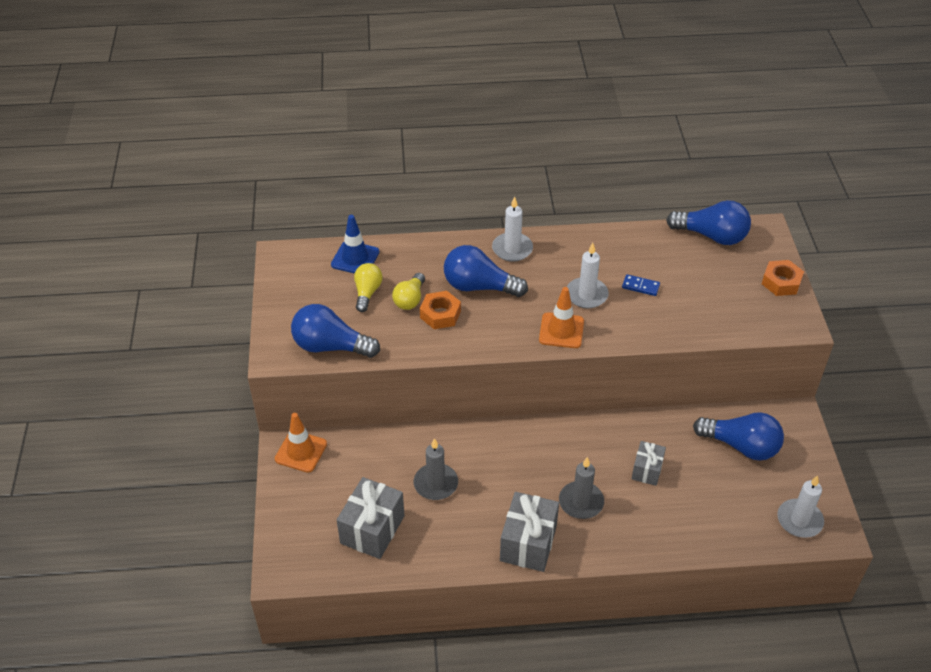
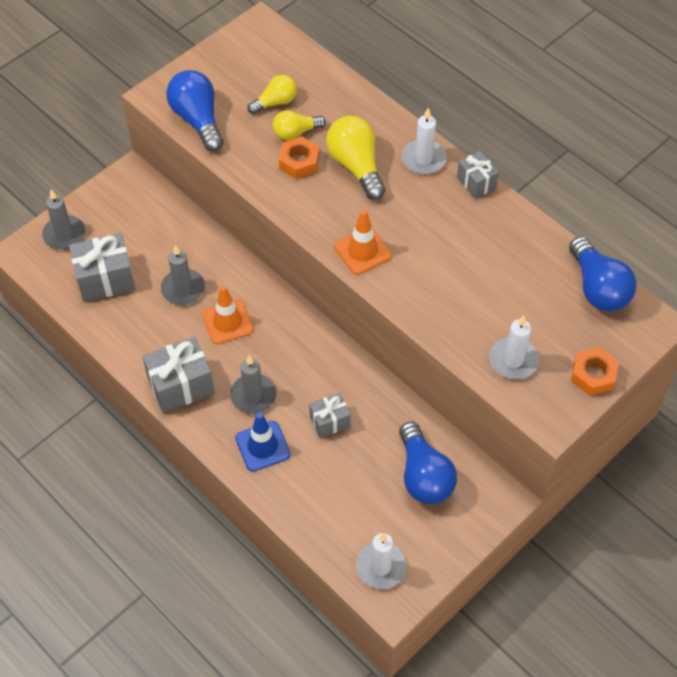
camera: 50 degrees right, 10 degrees up
(295, 530) = (64, 234): none -> grey candle
(301, 451) = (136, 187): orange traffic cone -> orange traffic cone (227, 322)
(355, 258) = (304, 69): blue traffic cone -> blue traffic cone (262, 446)
(479, 286) = (356, 166): blue light bulb -> yellow light bulb
(562, 236) = (476, 182): none -> grey gift
(586, 295) = (423, 242): white candle -> white candle (513, 360)
(640, 286) = (474, 274): blue domino -> none

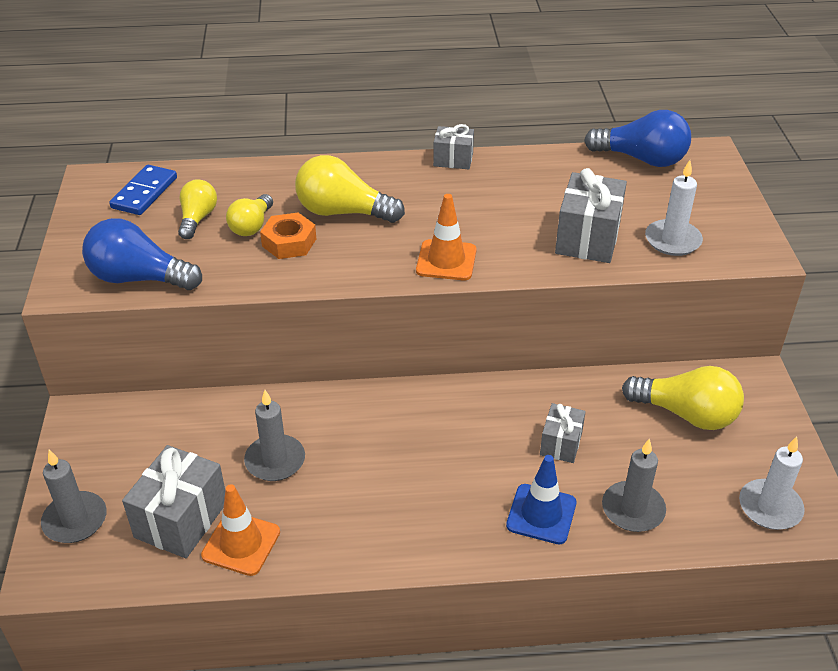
camera: 50 degrees left, 15 degrees down
(181, 385) = (395, 537): grey gift -> grey gift (588, 238)
(227, 322) = (358, 450): orange traffic cone -> orange traffic cone (241, 543)
(253, 395) = (470, 484): grey candle -> grey candle (633, 509)
(272, 58) = (144, 193): none -> blue domino
(423, 159) = (389, 172): white candle -> none
(424, 476) = (686, 414): blue light bulb -> yellow light bulb
(593, 375) = (732, 207): orange nut -> none

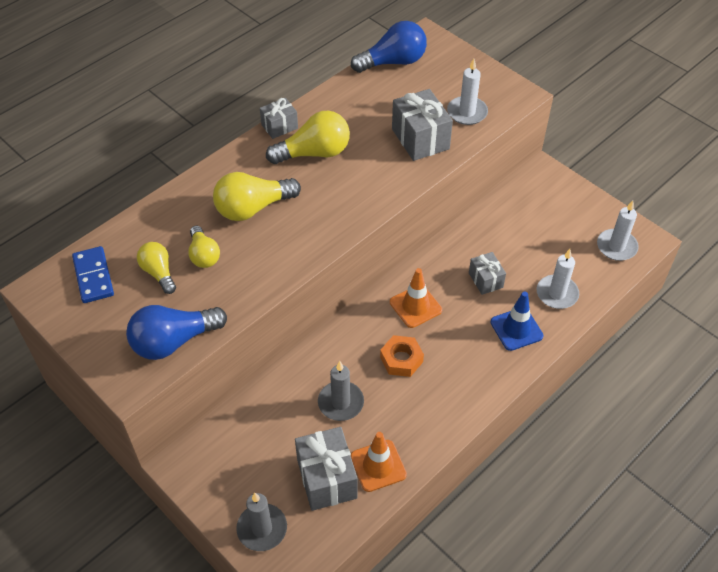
camera: 40 degrees left, 10 degrees up
(289, 242) = (243, 252): orange nut -> orange nut (401, 359)
(446, 260) = (356, 204): orange traffic cone -> orange traffic cone (415, 306)
(633, 509) = (557, 294): grey candle -> white candle
(686, 414) = (530, 218): yellow light bulb -> yellow light bulb (314, 153)

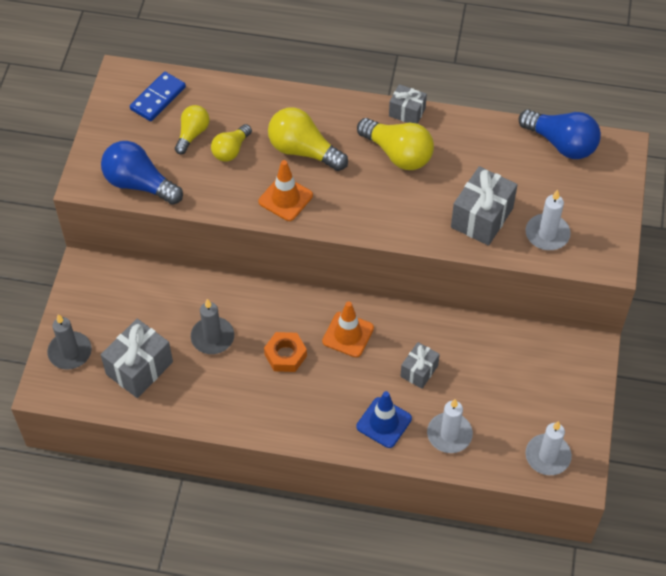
camera: 55 degrees right, 5 degrees up
(378, 466) = (175, 396): orange traffic cone -> orange traffic cone (285, 198)

